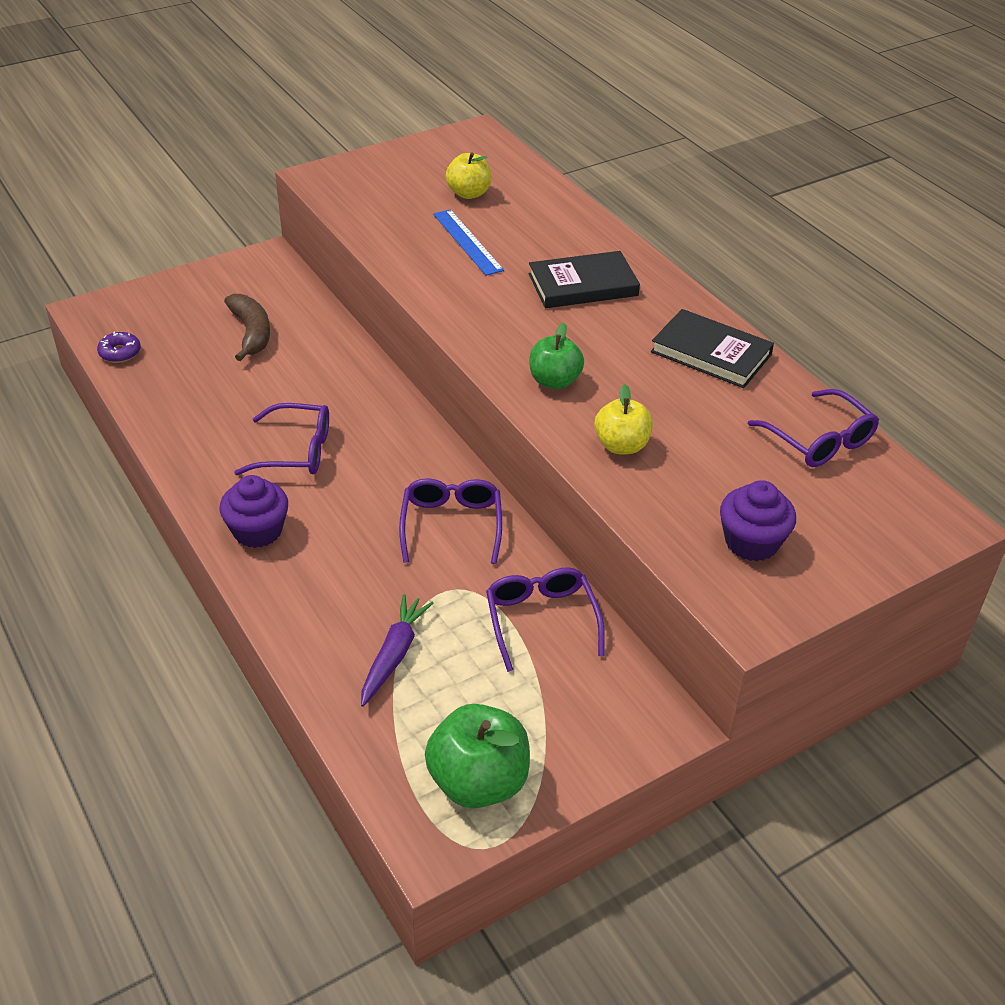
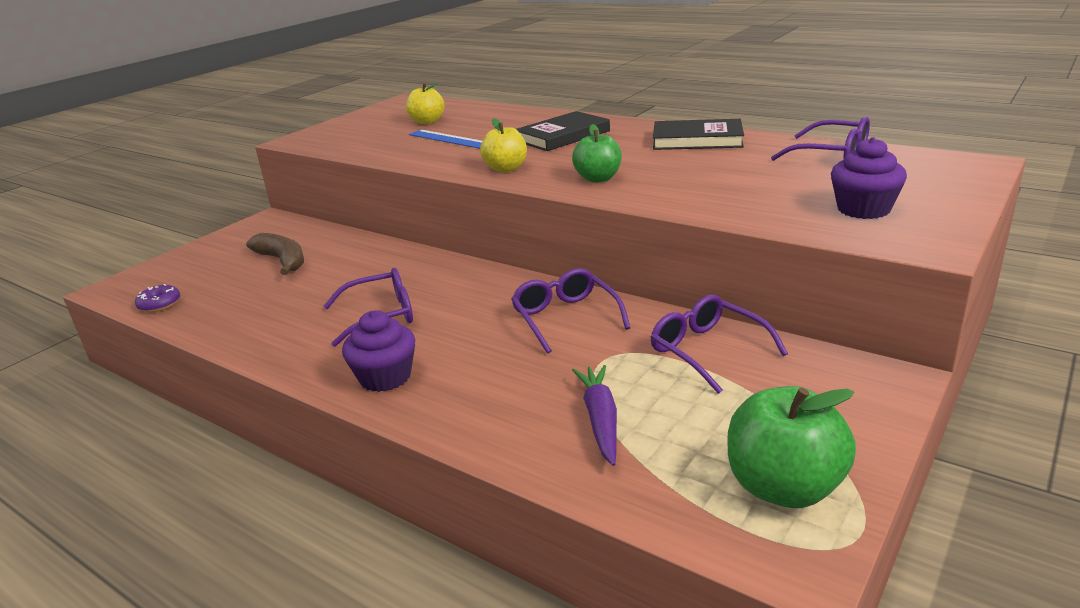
camera: 20 degrees left, 15 degrees down
(621, 445) = (693, 193): yellow apple -> yellow apple (506, 169)

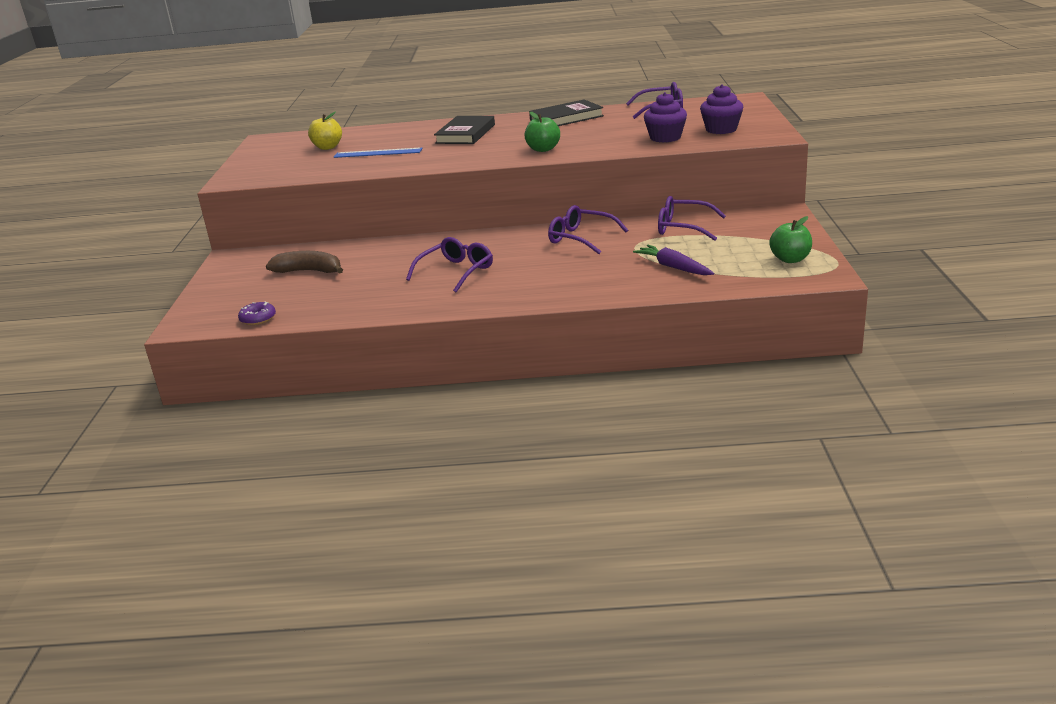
camera: 35 degrees left, 0 degrees up
(385, 377) = (520, 292): purple cupcake -> purple cupcake (665, 138)
(506, 169) = (466, 158): yellow apple -> none
(784, 487) = (790, 259): green apple -> green apple, size x0.65

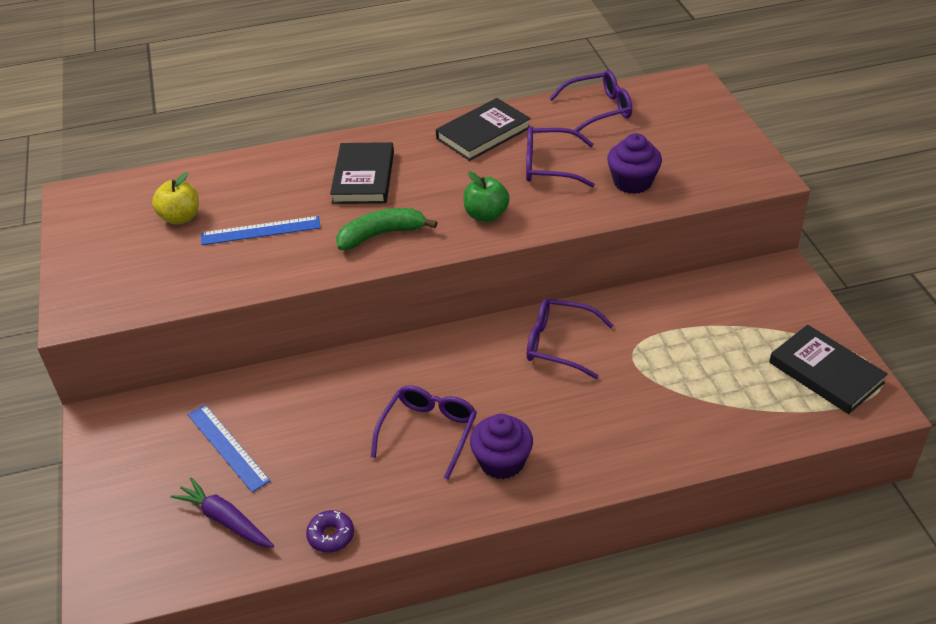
camera: 15 degrees left, 15 degrees up
(258, 319) = (202, 565): purple donut -> purple donut (331, 535)
(309, 271) = (227, 447): brown banana -> blue ruler
(460, 156) = (381, 235): none -> green banana
(673, 267) = (697, 400): purple carrot -> purple carrot (225, 520)
(683, 228) = (676, 312): purple glasses -> purple glasses (549, 166)
(721, 129) = (694, 160): purple cupcake -> purple cupcake (502, 461)
(790, 259) = (826, 372): green apple -> black book

